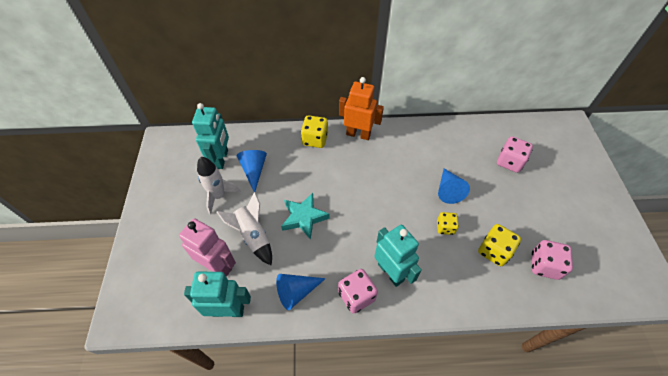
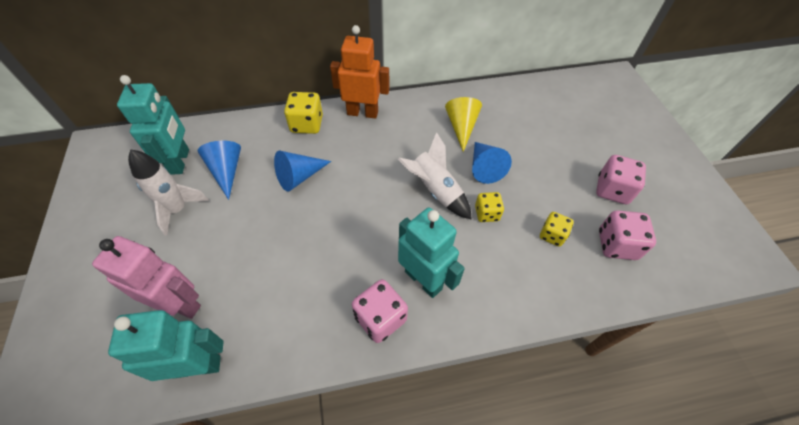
camera: 10 degrees left, 0 degrees up
(253, 236) = (229, 257): white rocket -> white rocket (435, 191)
(296, 292) = (296, 325): blue cone -> blue cone (299, 177)
(304, 217) = (299, 223): turquoise star -> none
(434, 154) = (461, 127): none -> yellow cone
(494, 251) = (552, 235): yellow dice -> yellow dice, size x0.65
(509, 162) = (553, 126): pink dice -> pink dice (612, 190)

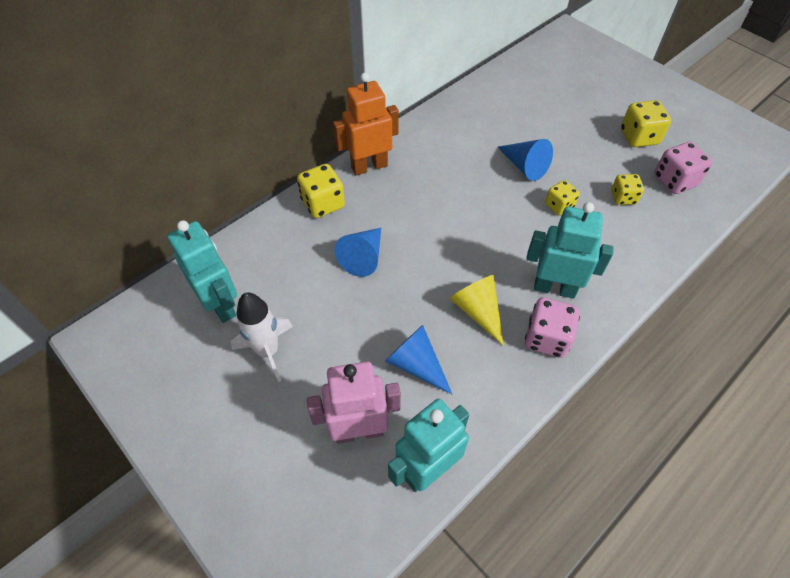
camera: 30 degrees left, 0 degrees up
(226, 171) = (282, 289): blue cone -> blue cone (416, 364)
(435, 191) = (500, 207): white rocket -> none
(461, 127) = (474, 138): yellow cone -> yellow cone (477, 311)
(612, 190) = (639, 137): pink dice -> yellow dice

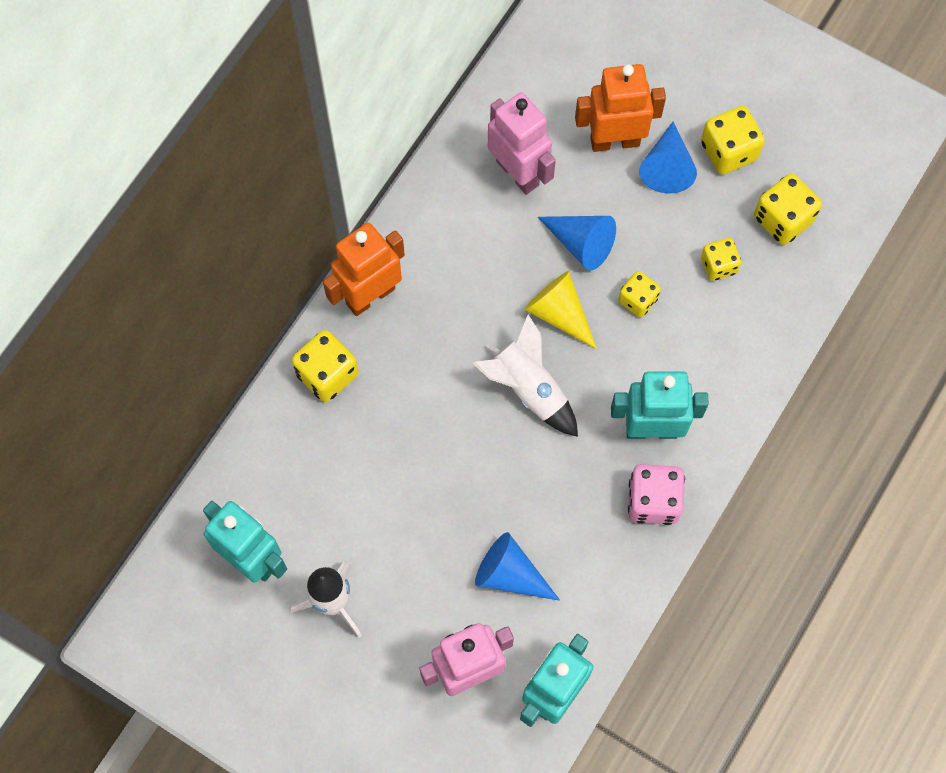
camera: 15 degrees left, 15 degrees up
(363, 257) = (406, 445): blue cone -> blue cone (667, 167)
(465, 242) = (528, 389): none -> white rocket
(477, 311) = (565, 485): yellow cone -> yellow cone (558, 313)
(490, 122) = (518, 173): none -> pink robot
(559, 118) = (614, 141): none -> orange robot
(674, 181) = (782, 219): pink dice -> yellow dice

